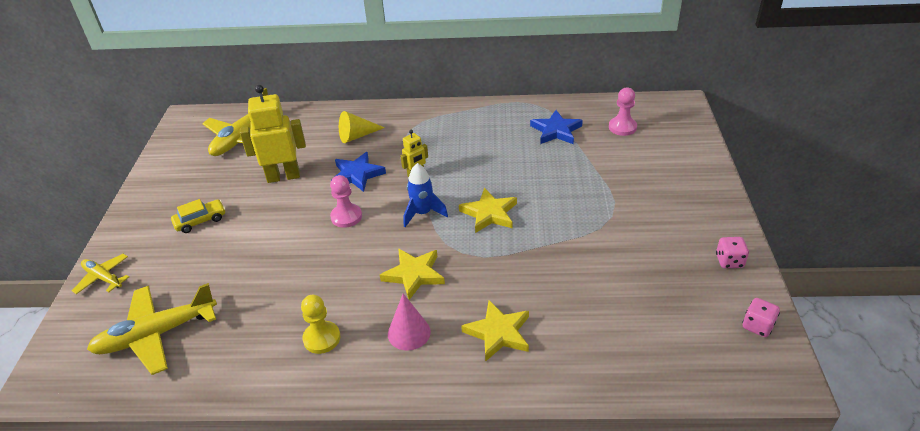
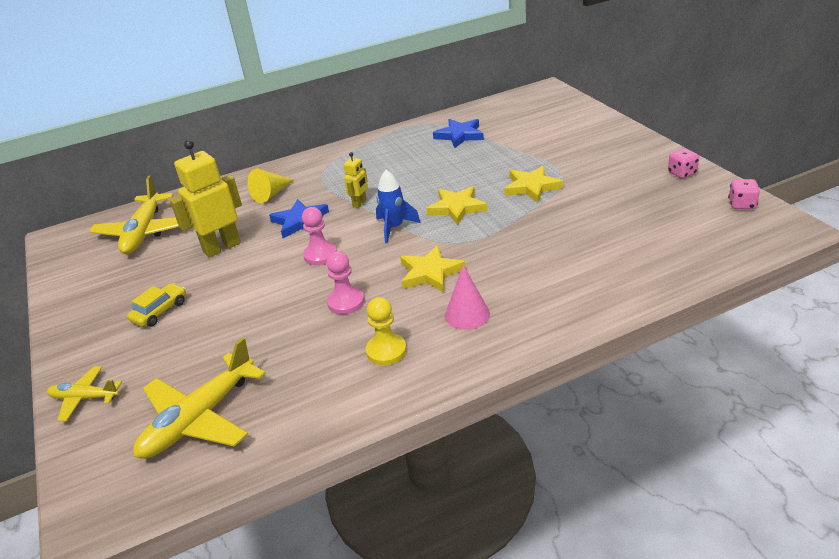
camera: 25 degrees left, 5 degrees down
(498, 333) = (547, 284): yellow star -> yellow star (531, 187)
(622, 127) = (514, 117): pink pawn -> pink pawn (346, 302)

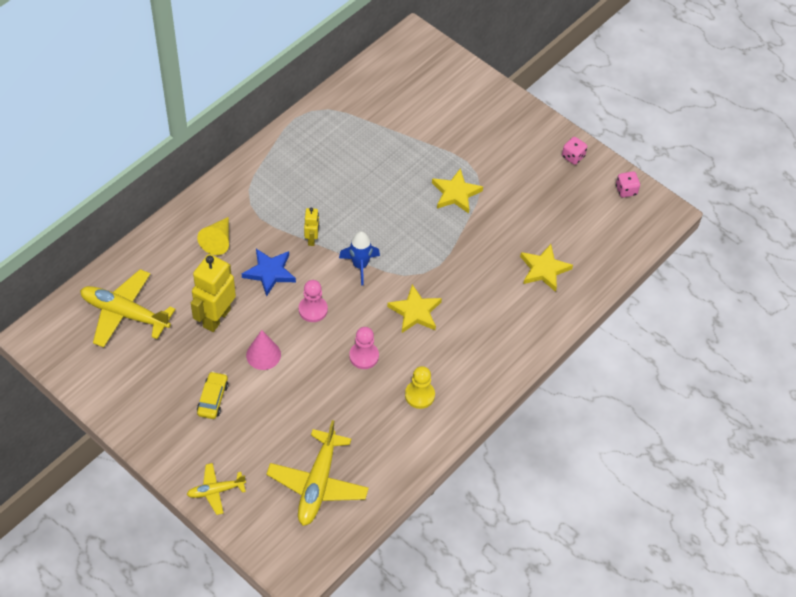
camera: 30 degrees left, 20 degrees up
(144, 232) = (124, 313): yellow plane -> yellow plane turned 135 degrees clockwise
(457, 208) = (402, 231): yellow star -> yellow star (544, 269)
(459, 135) = (359, 126): blue star -> none
(467, 314) = (462, 348): pink cone -> pink cone (263, 355)

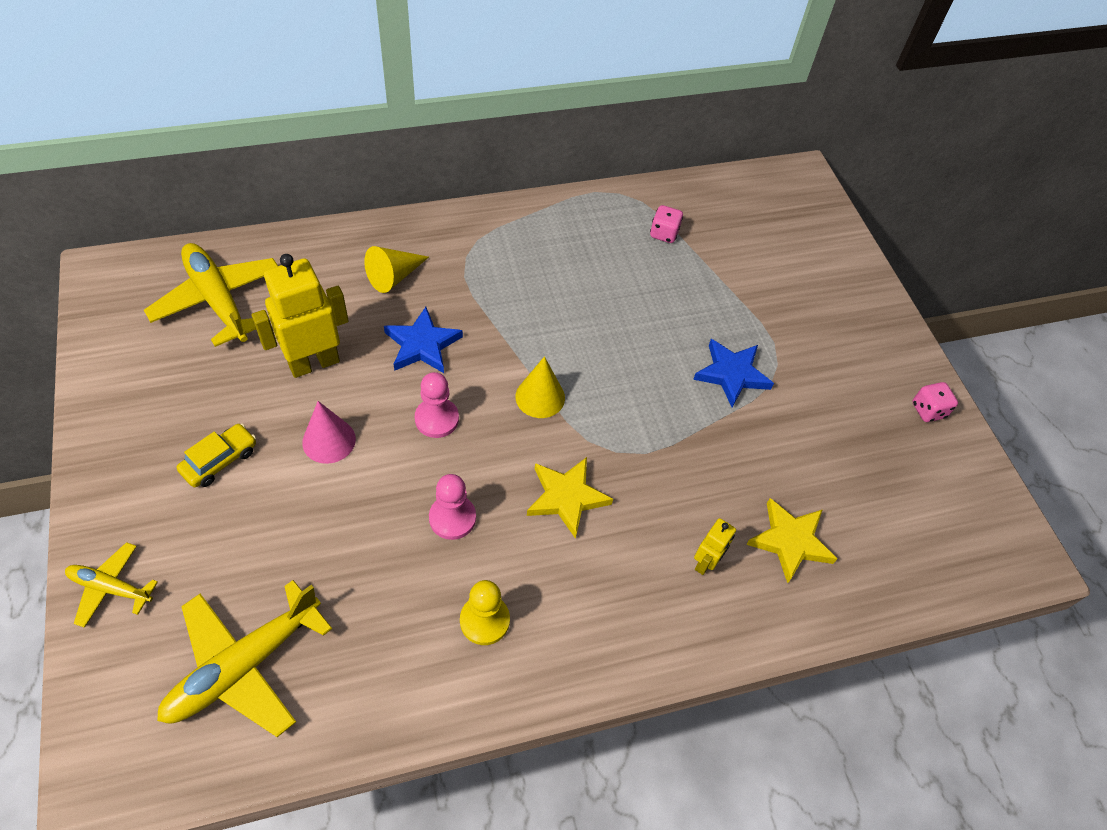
camera: 30 degrees right, 0 degrees up
(312, 239) = (505, 333): yellow robot -> yellow robot (705, 563)
(360, 265) = (540, 397): blue rocket -> yellow cone
(455, 193) = (731, 374): yellow star -> blue star
(626, 190) = (983, 495): pink dice -> pink dice (664, 234)

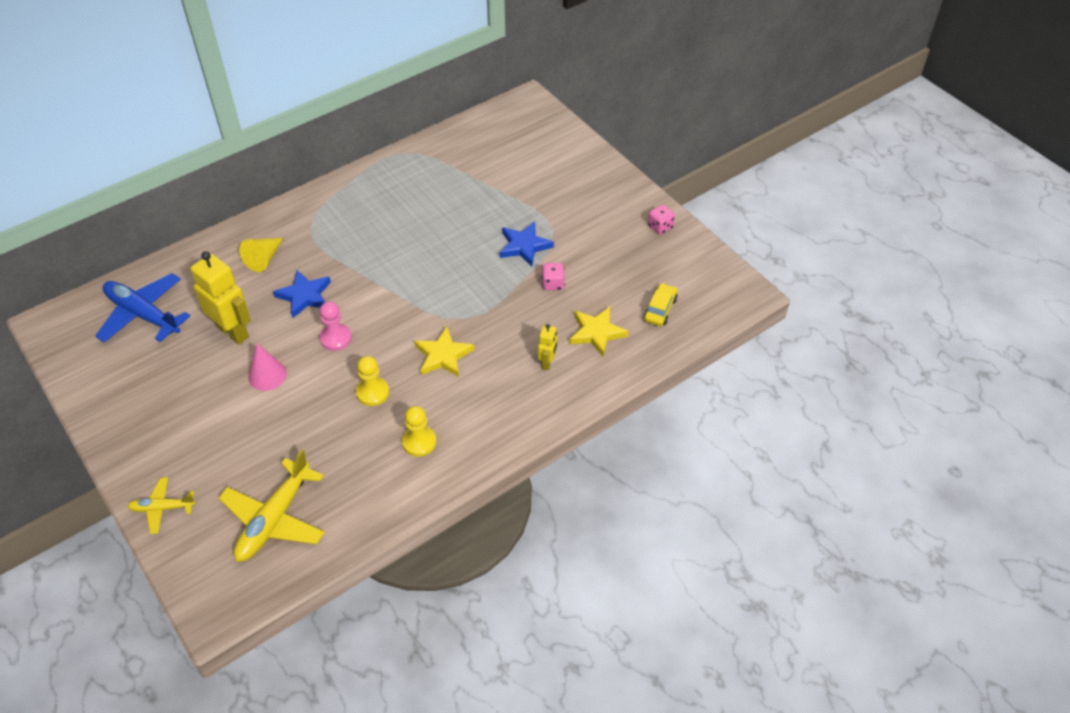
camera: 15 degrees left, 5 degrees down
(218, 300) = (143, 314): yellow plane -> blue plane
(220, 460) = (197, 412): yellow car -> yellow car (660, 309)
(314, 363) = (233, 332): yellow robot -> yellow robot turned 90 degrees clockwise
(452, 518) = (372, 392): pink pawn -> yellow pawn
(540, 397) = (400, 302): yellow cone -> none
(664, 234) = (444, 170): pink dice -> pink dice (553, 284)

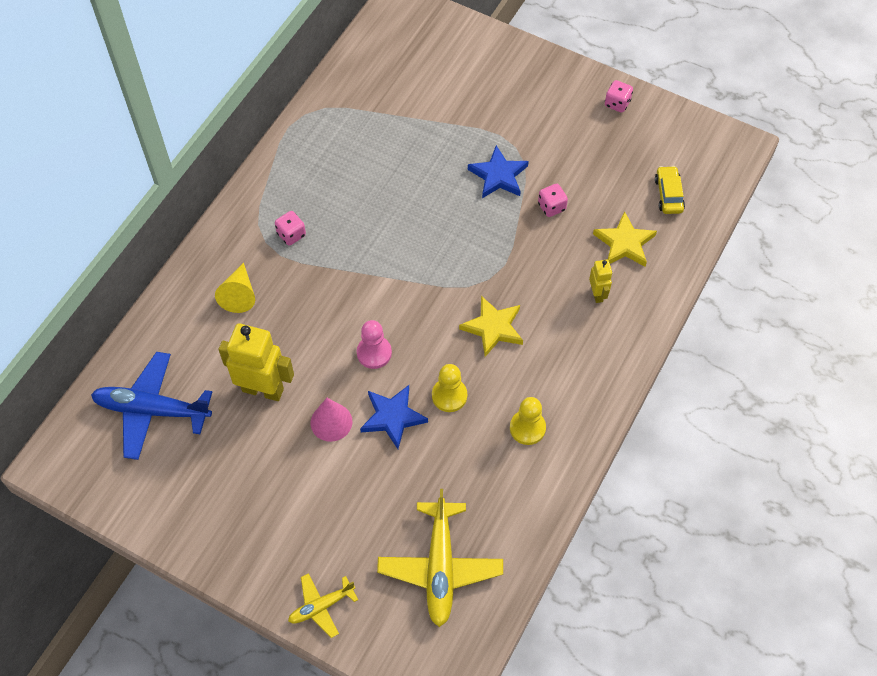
camera: 25 degrees left, 10 degrees up
(304, 296) = (311, 319): blue star -> blue star (393, 417)
(332, 231) = (291, 234): none -> pink dice

